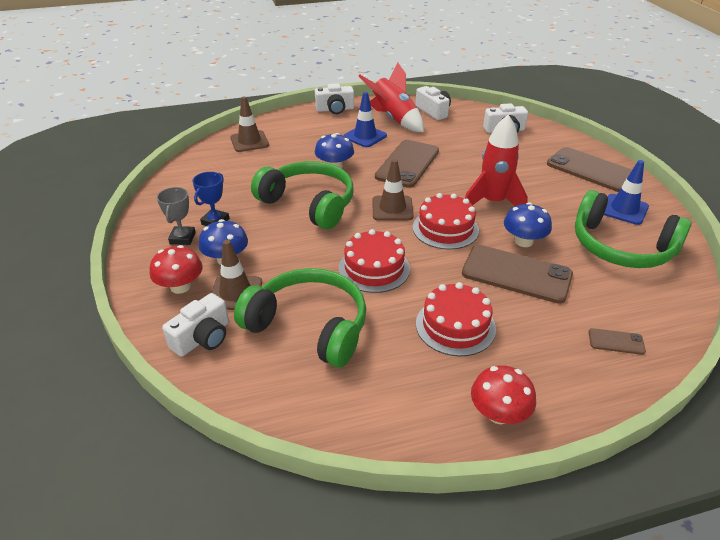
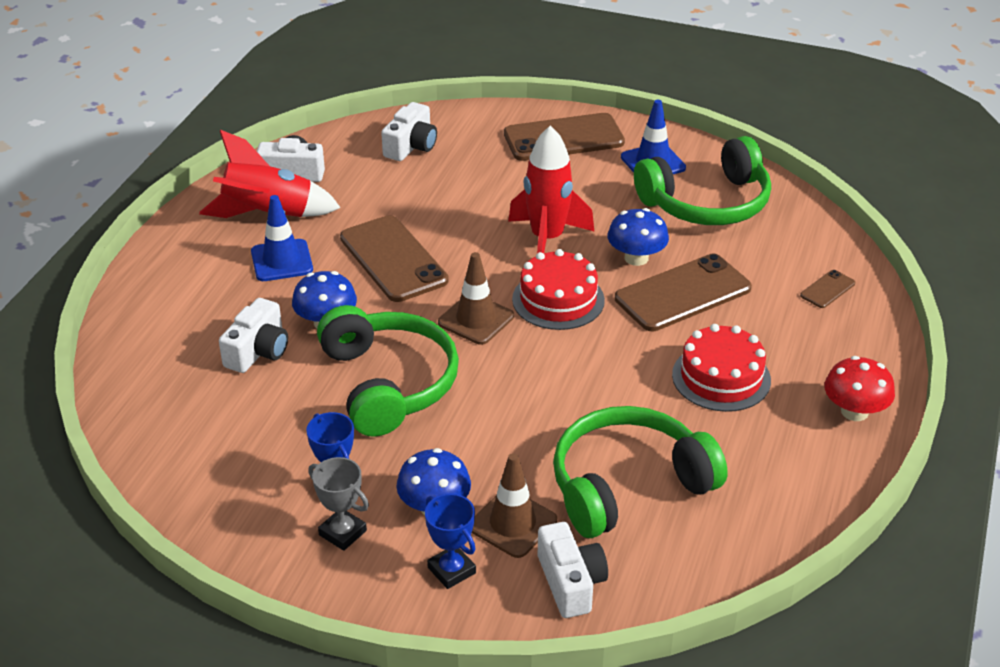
camera: 55 degrees left, 0 degrees up
(180, 286) = (451, 570): red mushroom -> blue trophy
(249, 141) = (156, 373): brown traffic cone -> none
(309, 204) = (389, 383): green headphones -> green headphones turned 90 degrees clockwise
(335, 109) = (169, 252): white camera -> white camera (258, 351)
(374, 268) = (575, 389): red cake -> none

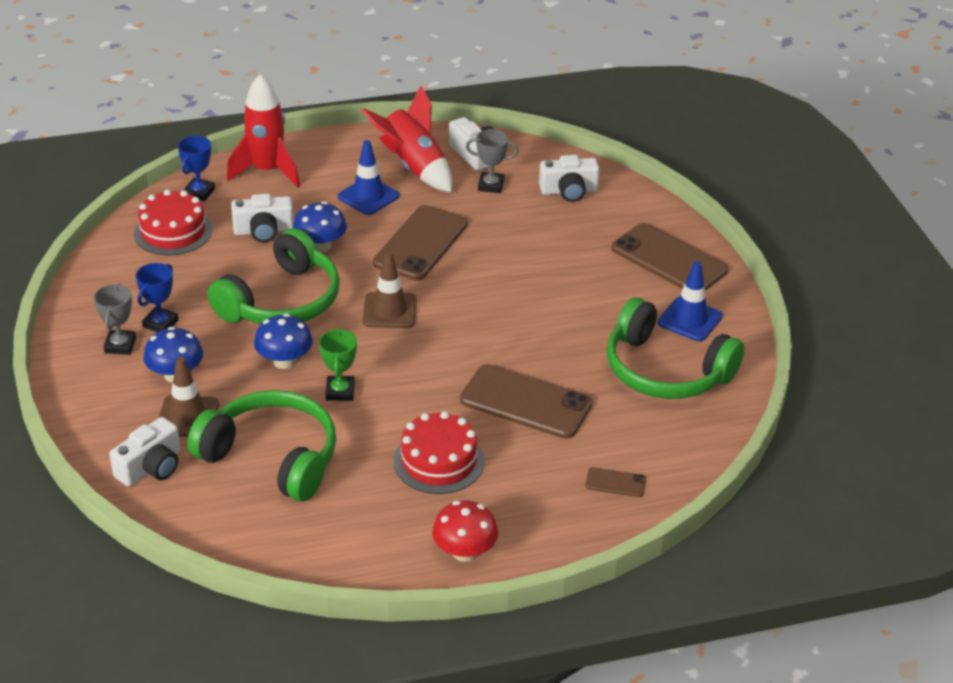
camera: 55 degrees right, 0 degrees up
(352, 183) = (491, 185): none -> grey trophy
(451, 570) = (122, 407): blue trophy -> blue trophy (199, 192)
(547, 239) = (522, 305): red rocket -> red rocket (267, 171)
(558, 300) = (452, 341): red cake -> red cake (173, 231)
(568, 400) = (340, 391): none -> green trophy
(636, 258) = (546, 360): blue mushroom -> blue mushroom (284, 361)

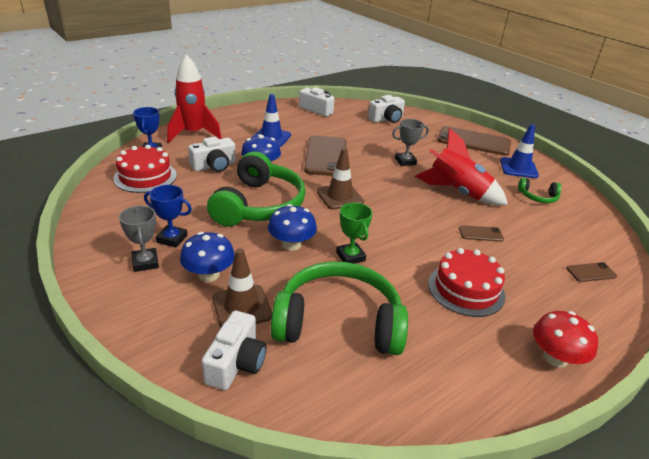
camera: 25 degrees left, 5 degrees down
(160, 323) = (172, 239): blue trophy -> blue trophy turned 75 degrees counterclockwise
(413, 167) = (287, 120): red rocket -> red rocket (457, 192)
(491, 185) = (341, 122): grey trophy -> grey trophy (405, 161)
(526, 402) = (480, 234): brown phone -> brown phone, size x0.45
(665, 371) = (538, 197): green headphones -> green headphones, size x0.45

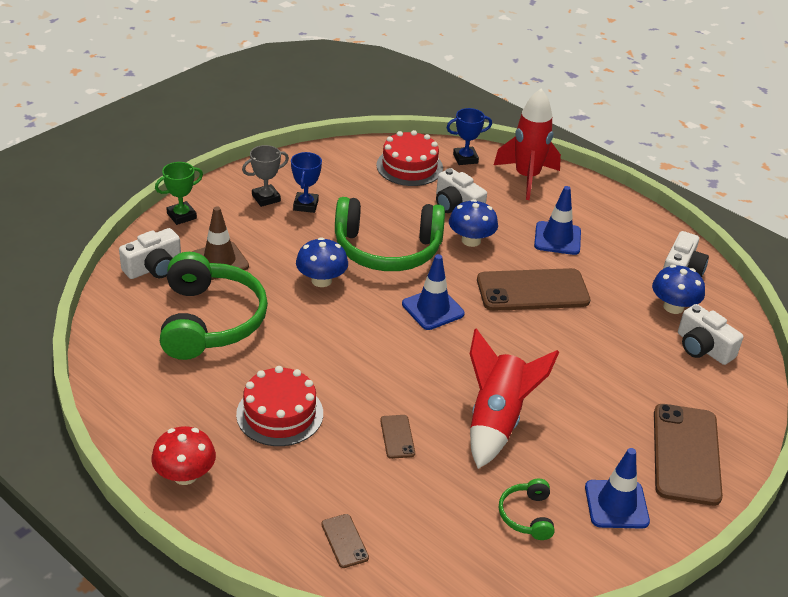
camera: 80 degrees right, 5 degrees up
(209, 274) = (258, 236): blue mushroom -> blue mushroom (673, 307)
(236, 363) = (154, 267): white camera -> white camera turned 45 degrees counterclockwise
(339, 197) = (433, 309): brown traffic cone -> blue traffic cone
(350, 256) = (313, 323): green trophy -> green trophy (181, 216)
(405, 161) = (562, 368): grey trophy -> none

